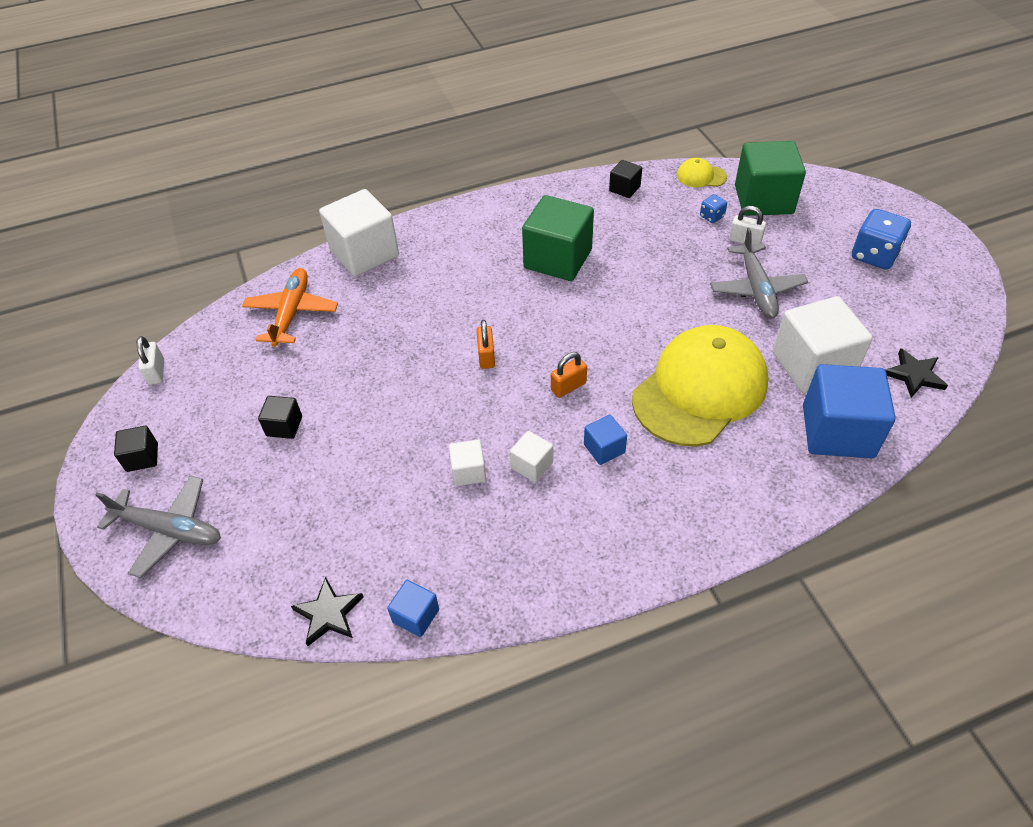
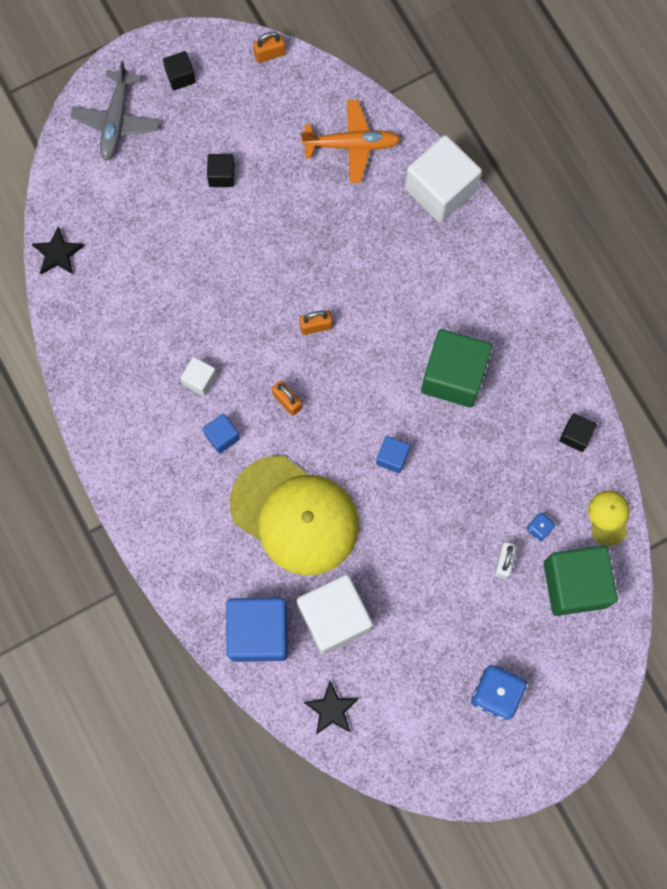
camera: 80 degrees right, 25 degrees up
(156, 372) = (269, 54): white padlock -> orange padlock
(416, 616) = (61, 314): blue cube -> blue cube (392, 457)
(468, 471) = (189, 330): white cube -> none
(756, 288) = (432, 570): grey plane -> none

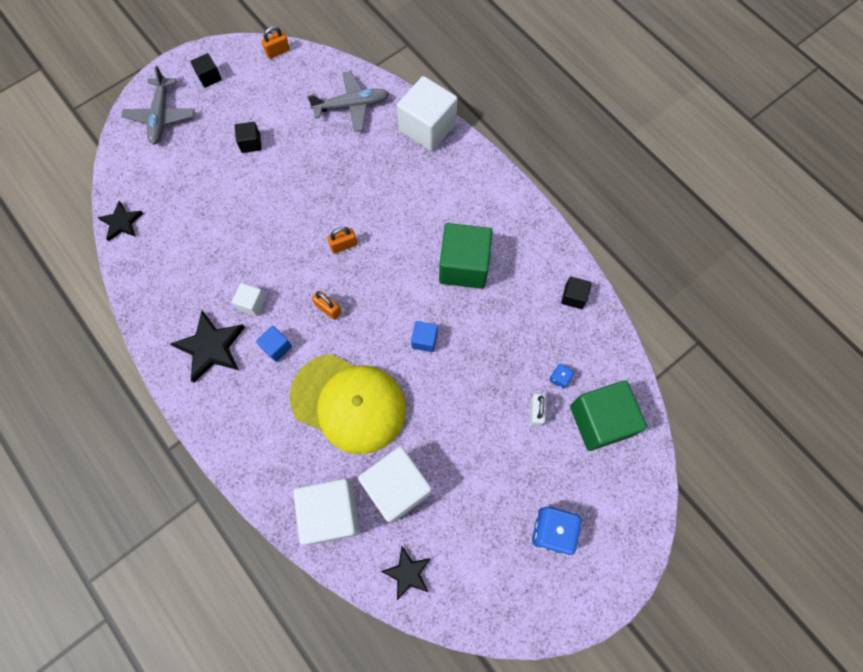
camera: 10 degrees left, 5 degrees down
(147, 424) = (211, 347): none -> black star
(259, 632) = (331, 513): blue cube -> white cube
(351, 145) = (351, 106): orange plane -> grey plane
(608, 517) = (616, 359): yellow cap -> none

